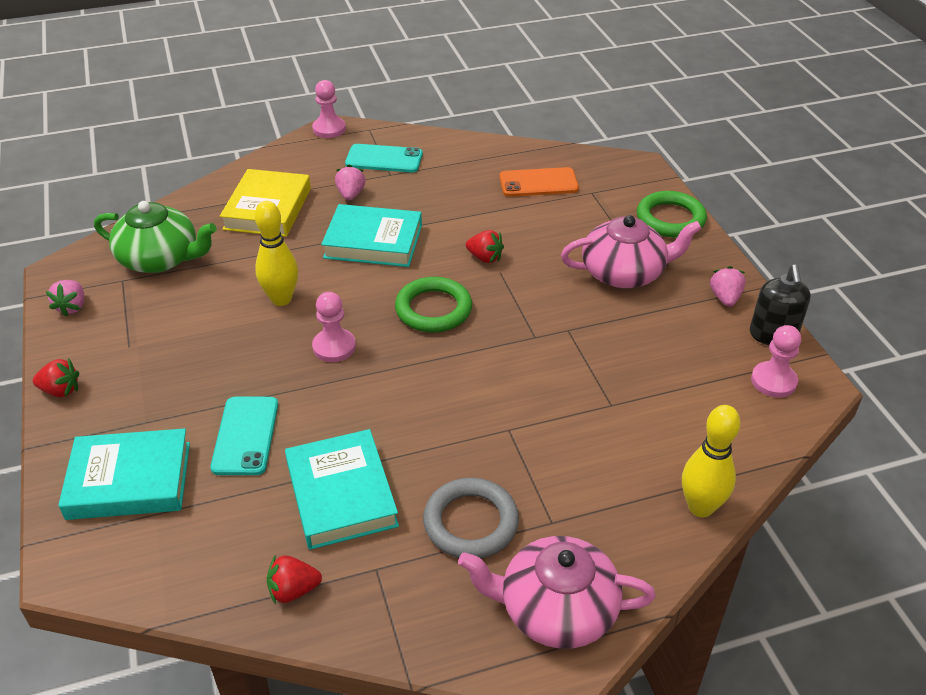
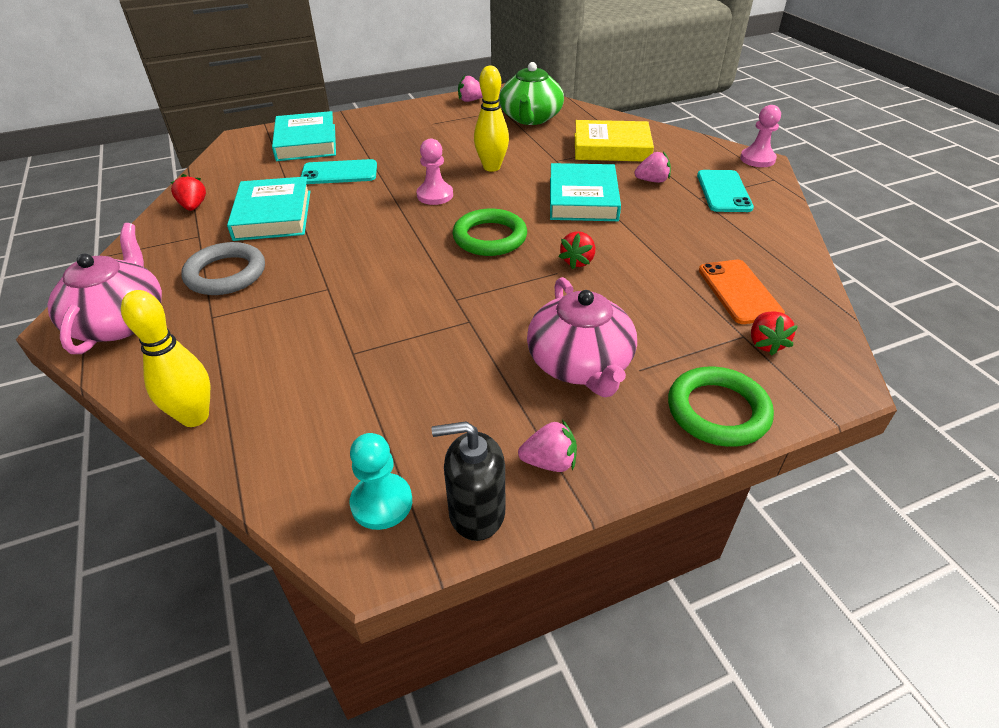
camera: 85 degrees right, 0 degrees up
(61, 390) = (389, 111): red strawberry -> red strawberry (765, 343)
(341, 494) = (273, 215): turquoise book -> turquoise book turned 75 degrees counterclockwise
(773, 381) = (381, 503): pink pawn -> turquoise pawn

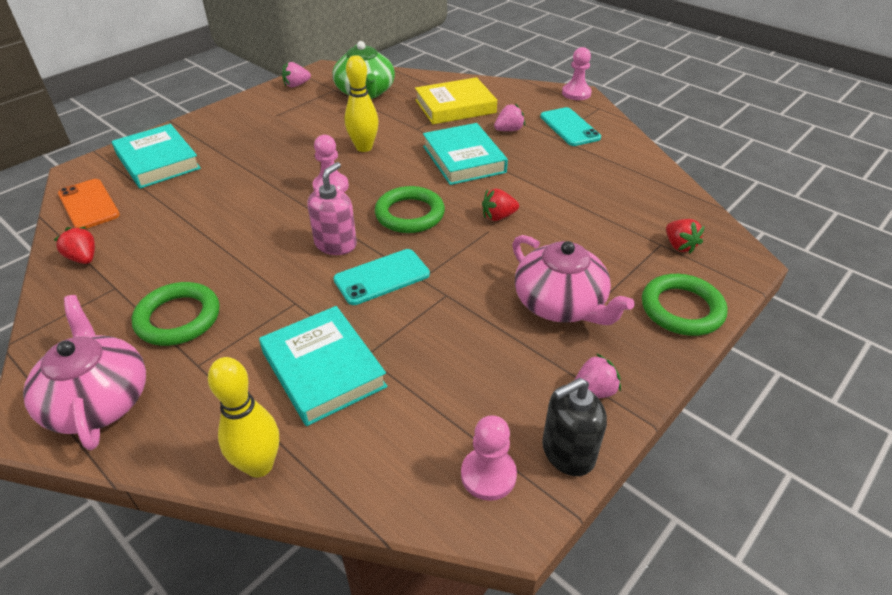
camera: 25 degrees left, 0 degrees up
(226, 274) = (178, 318): grey ring -> green ring
(273, 215) = (181, 245): turquoise book -> turquoise book (323, 369)
(339, 173) = (218, 186): turquoise phone -> turquoise phone (382, 277)
(381, 503) = (488, 475): turquoise pawn -> pink pawn
(401, 247) = (336, 244): none -> pink soap dispenser
(577, 261) = (498, 216): red strawberry -> red strawberry turned 75 degrees clockwise
(739, 292) = (635, 209): orange phone -> orange phone (88, 205)

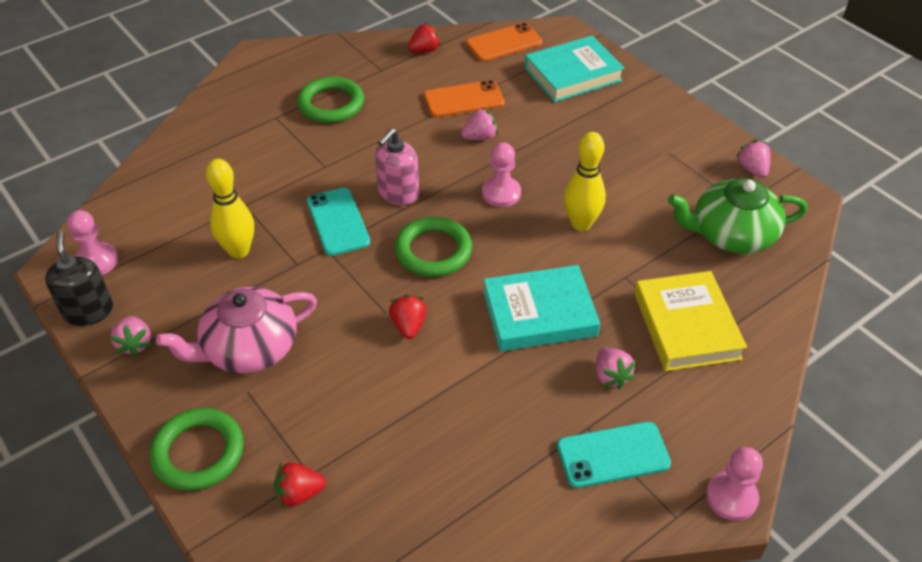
camera: 100 degrees right, 5 degrees up
(98, 400) = (262, 76): pink teapot -> none
(187, 220) = (464, 99): none -> orange phone
(250, 205) = (480, 137): none -> pink strawberry
(259, 465) = (169, 149): yellow bowling pin -> yellow bowling pin (239, 251)
(323, 369) = (240, 181): turquoise book -> none
(336, 244) = (398, 193): pink soap dispenser -> pink soap dispenser turned 90 degrees clockwise

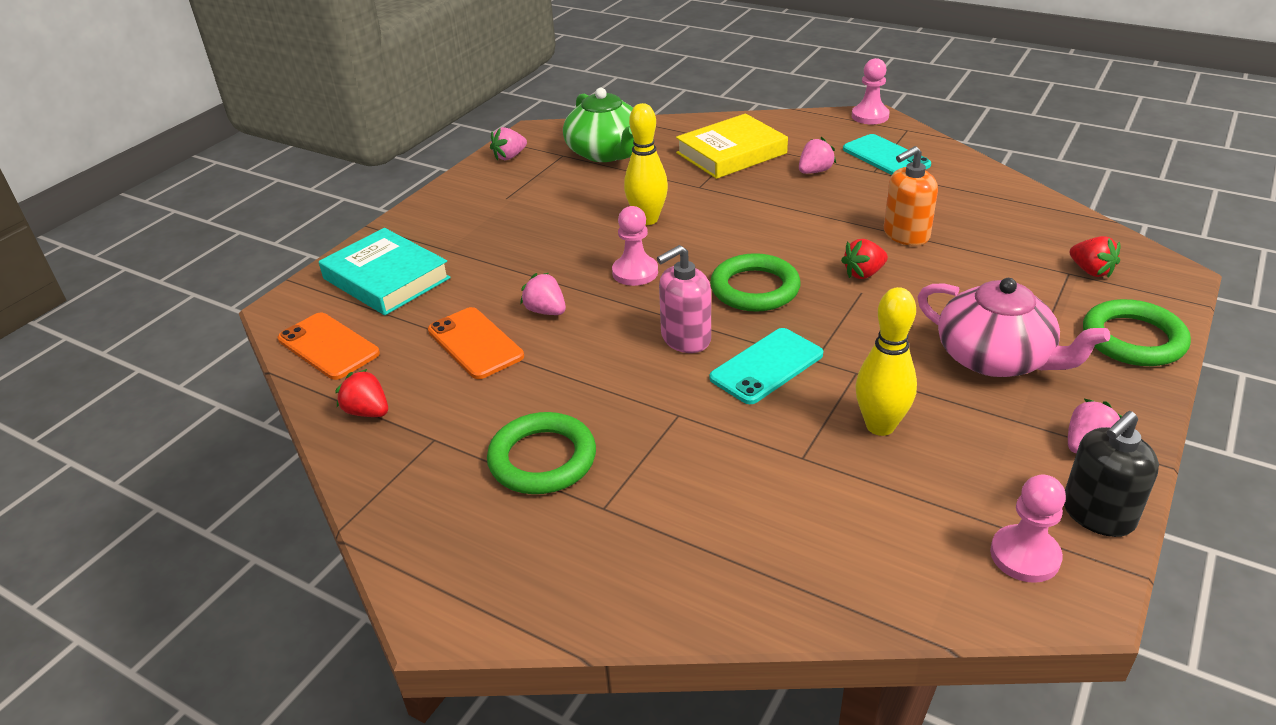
camera: 110 degrees left, 10 degrees down
(398, 193) = (685, 338): pink soap dispenser -> pink soap dispenser turned 135 degrees clockwise
(448, 386) = (906, 235): none -> orange soap dispenser
(539, 313) = (780, 214): turquoise book -> none

